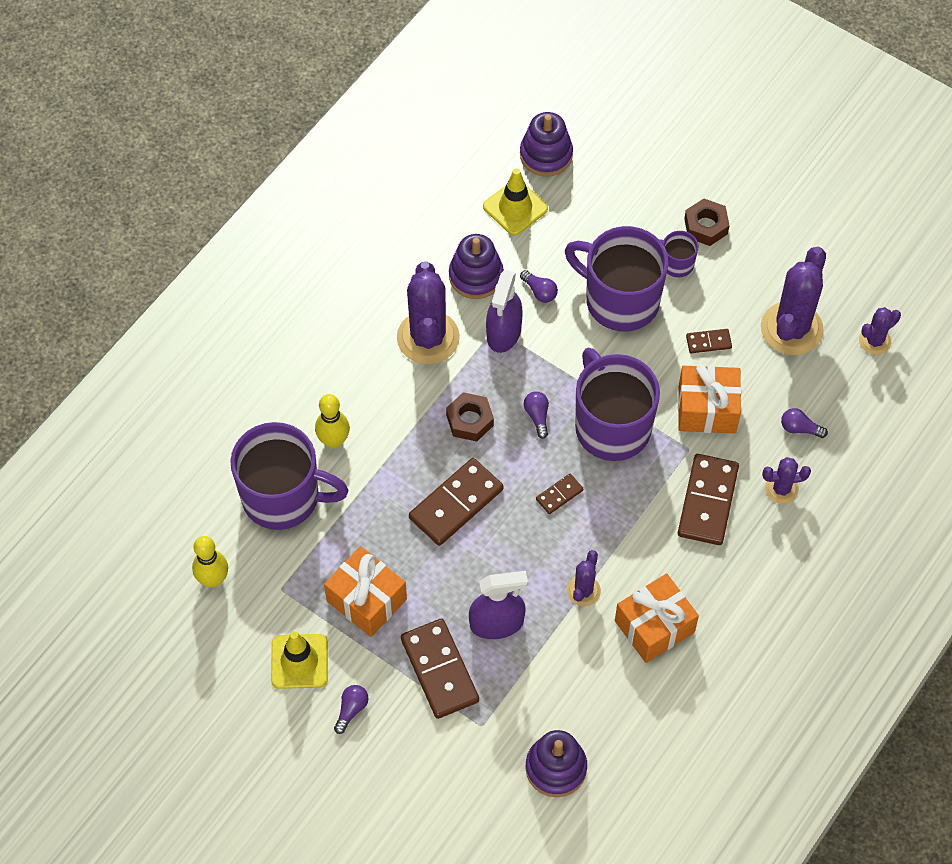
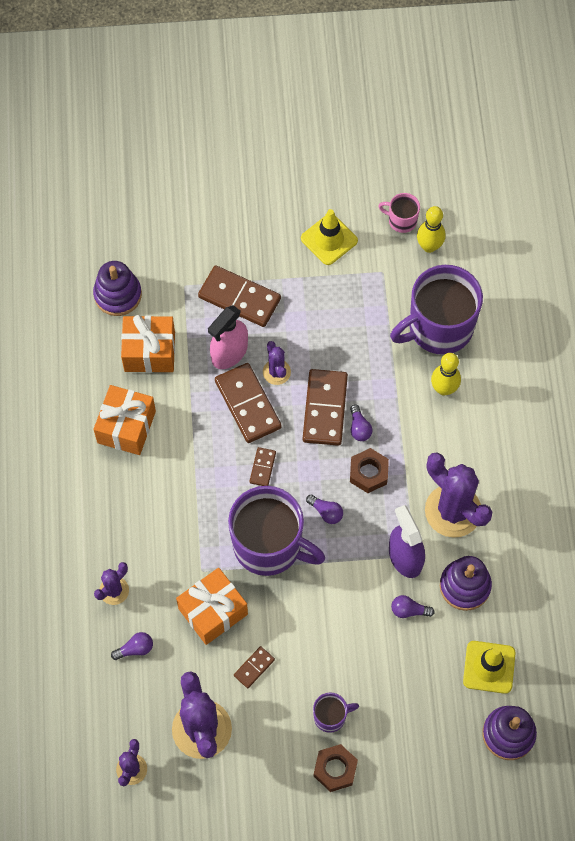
camera: 140 degrees right, 5 degrees up
(212, 625) = (401, 220): none -> pink mug
(351, 710) = (271, 236): purple light bulb -> purple light bulb (359, 428)
(366, 600) = (323, 305): orange gift -> orange gift (149, 352)
(496, 623) = (229, 352): purple spray bottle -> pink spray bottle
(583, 591) = (192, 415): purple cactus -> purple cactus (276, 372)
(619, 300) = (346, 650): purple mug -> none
(708, 501) = (158, 541): brown domino -> brown domino (247, 404)

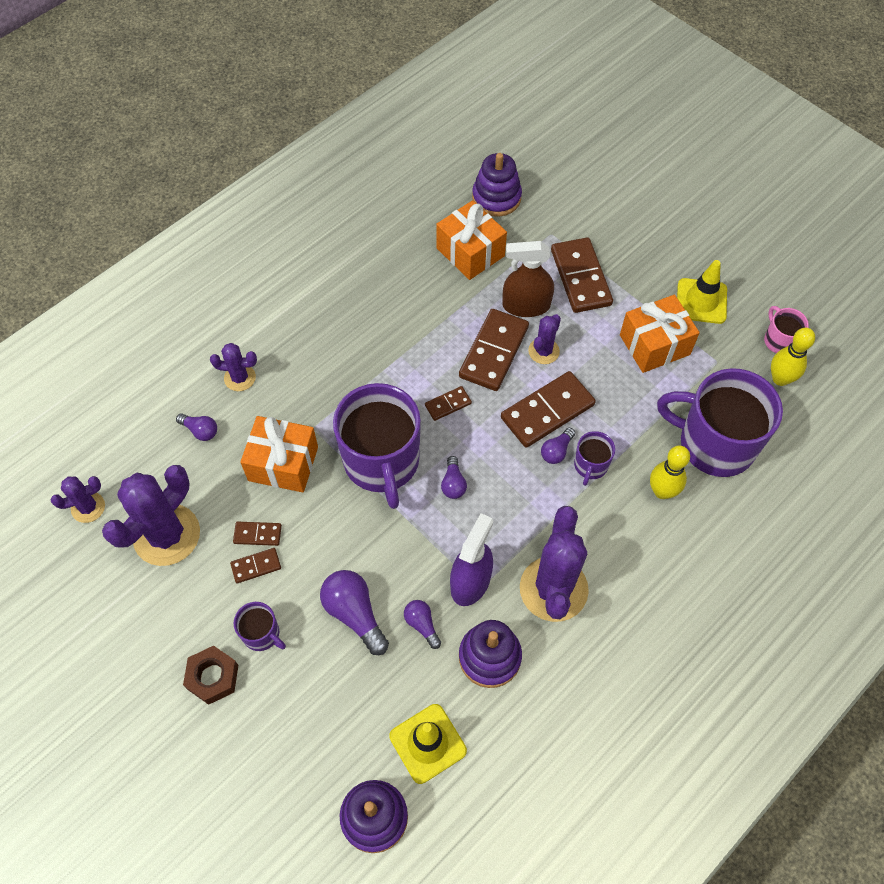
camera: 50 degrees right, 5 degrees down
(126, 427) = (390, 283): orange gift -> orange gift (654, 345)
(229, 352) = (526, 305): pink spray bottle -> brown spray bottle
(277, 685) = (256, 566): none -> brown domino
(366, 647) = (354, 614): none -> purple light bulb
(368, 473) = (522, 490): brown nut -> none
(388, 416) = (590, 466): none -> purple mug

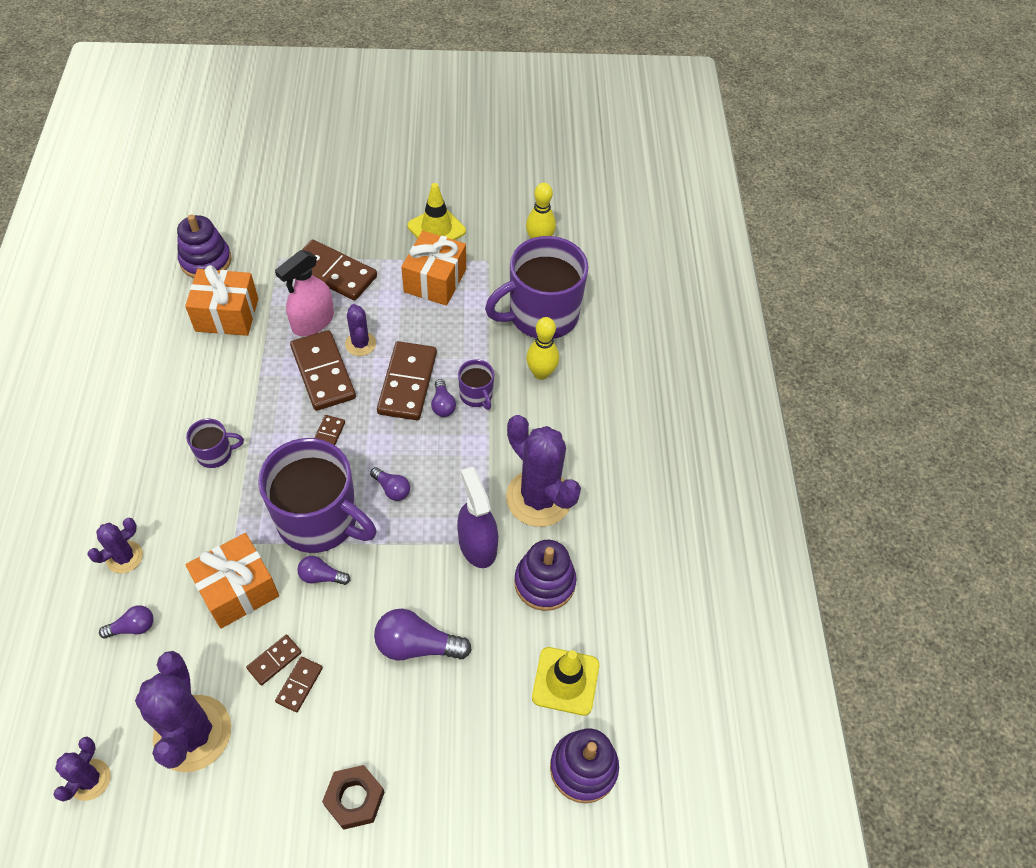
camera: 50 degrees left, 5 degrees down
(262, 634) = (360, 729): purple mug -> purple mug (216, 453)
(422, 624) = (474, 606): purple light bulb -> purple light bulb (321, 576)
(526, 305) = (313, 322): brown spray bottle -> pink spray bottle
(779, 340) = (513, 218): pink mug -> none

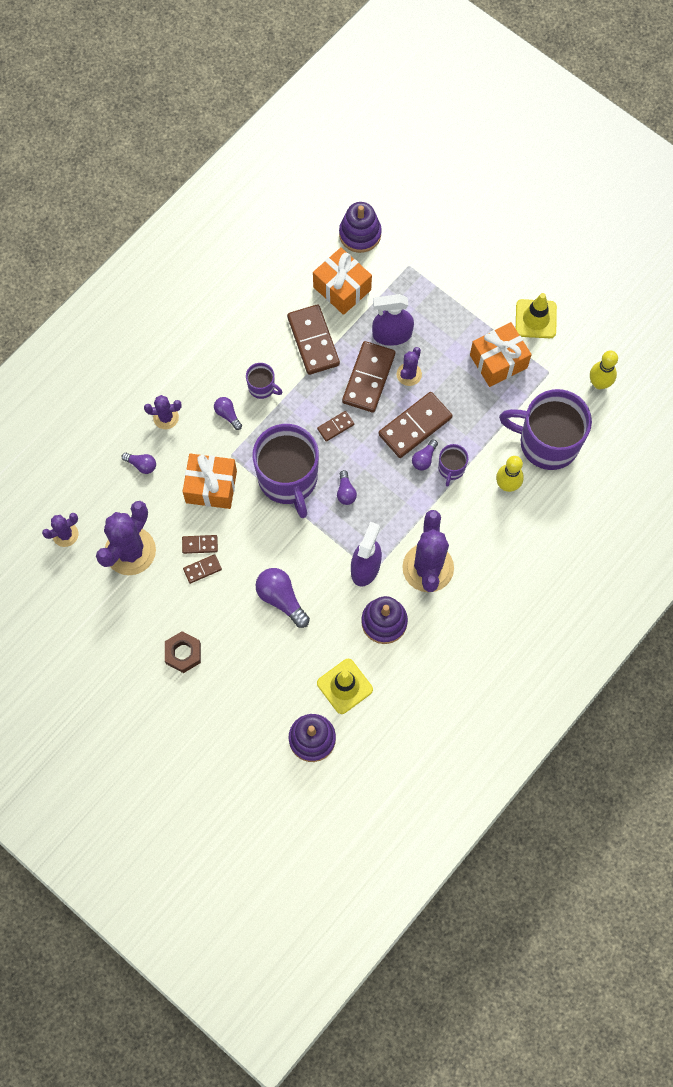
camera: 45 degrees right, 15 degrees up
(313, 322) = (392, 334): pink spray bottle -> purple spray bottle
(321, 576) = (262, 515): purple light bulb -> purple light bulb (227, 415)
(333, 273) = (435, 305): brown domino -> brown domino (313, 341)

